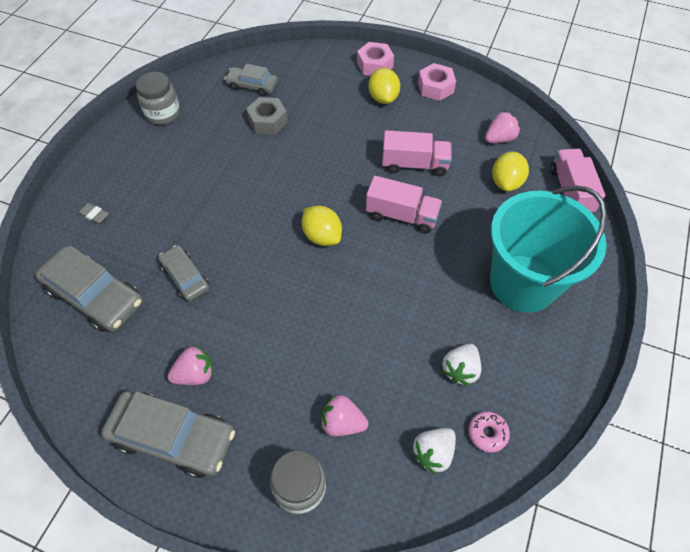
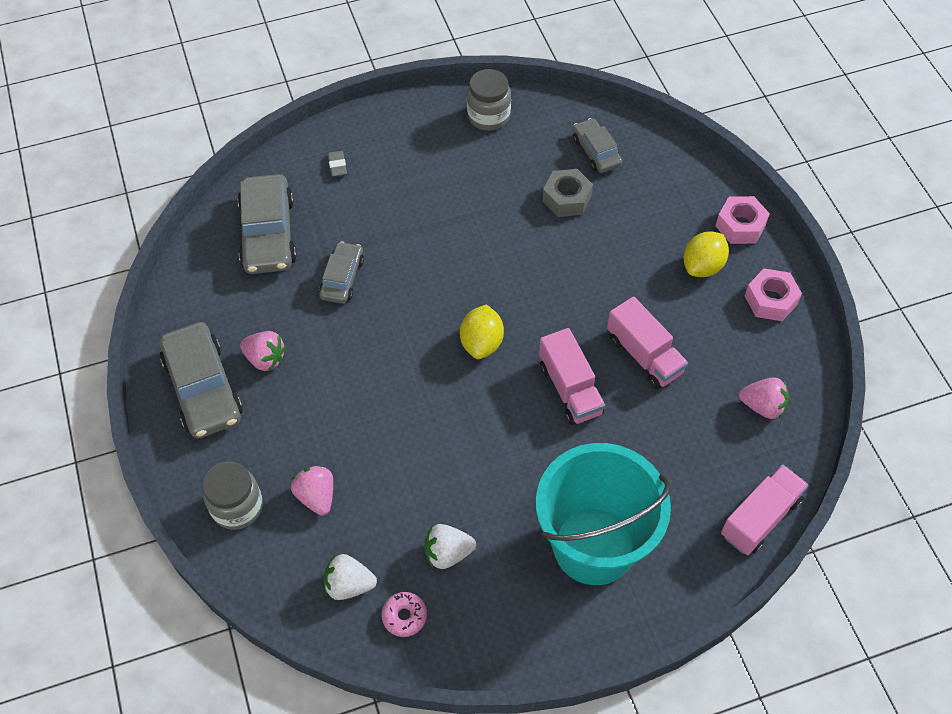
camera: 50 degrees right, 0 degrees up
(506, 182) = (708, 451): yellow lemon -> none

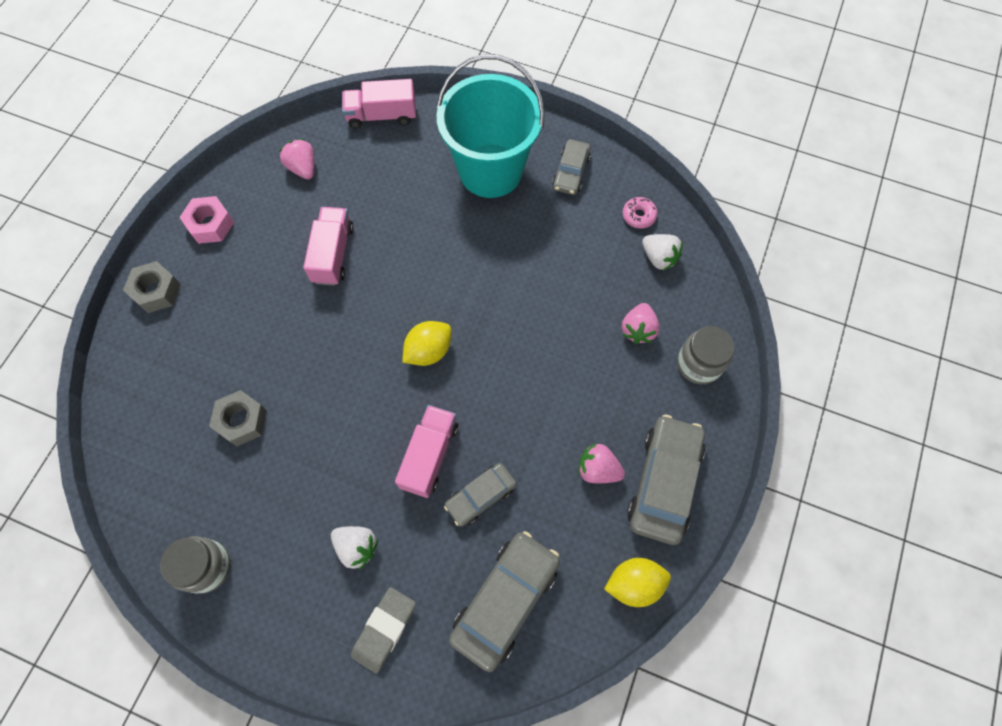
camera: 140 degrees left, 10 degrees up
(265, 359) = (597, 469): pink strawberry -> pink strawberry turned 45 degrees counterclockwise
(337, 165) = (384, 629): grey eraser -> grey eraser, size x1.80
(448, 553) = (581, 231): white strawberry -> white strawberry (357, 547)
(570, 389) = (405, 270): pink truck -> pink truck (429, 455)
(596, 151) = (169, 446): grey car -> grey car (570, 172)
(702, 266) = (219, 283): yellow lemon -> yellow lemon (634, 583)
(740, 225) = (156, 291): pink nut -> grey nut

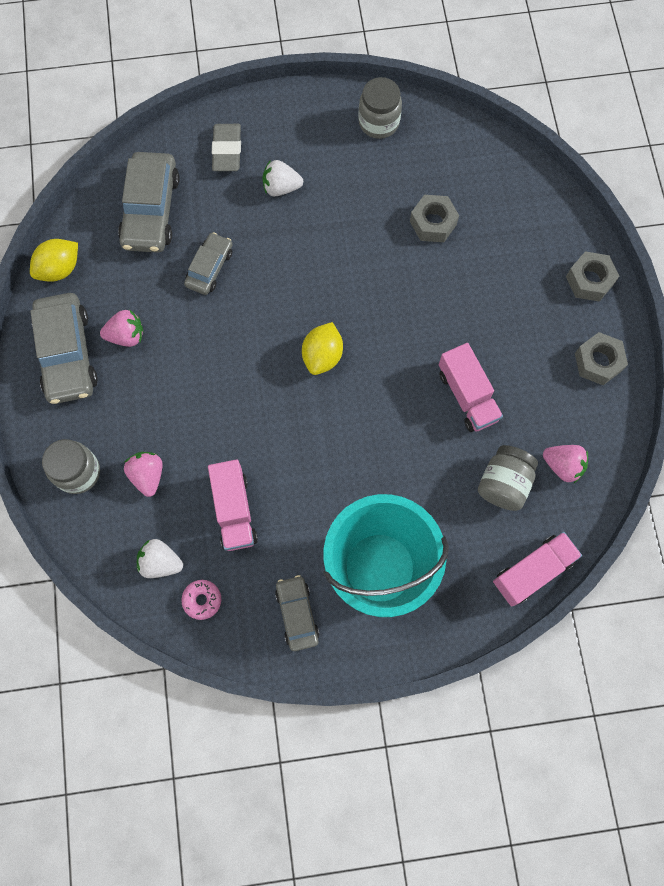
camera: 150 degrees right, 5 degrees up
(210, 224) = (598, 362): pink nut -> grey nut
(356, 178) = (503, 483): none -> grey jar
(429, 455) = (268, 275): pink truck -> pink truck (234, 511)

